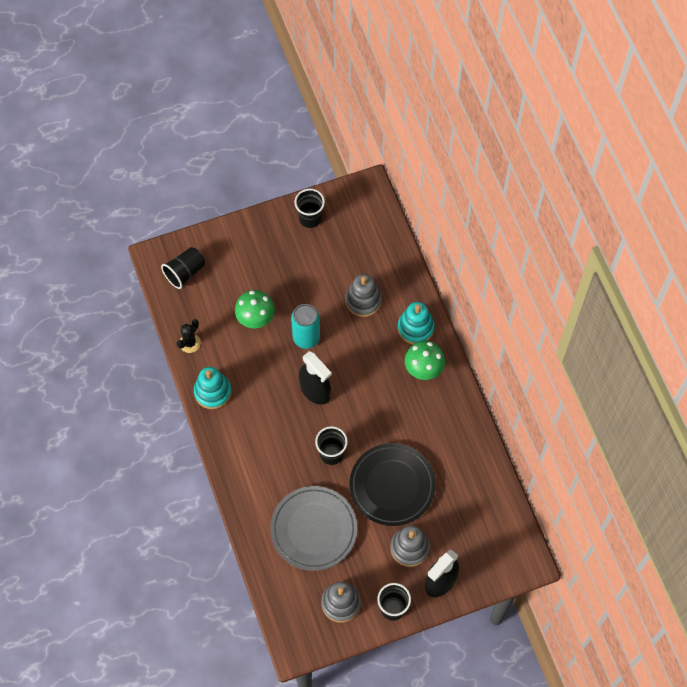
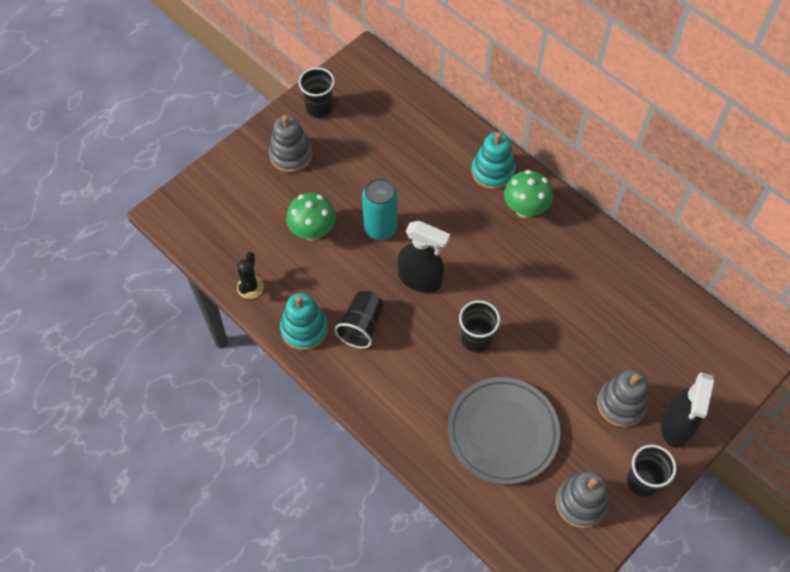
camera: 25 degrees left, 5 degrees down
(185, 272) = (207, 215): black cup -> black cup (361, 326)
(363, 300) = (421, 166): grey stacking toy -> grey stacking toy (291, 155)
(392, 486) = (562, 345): black plate -> none

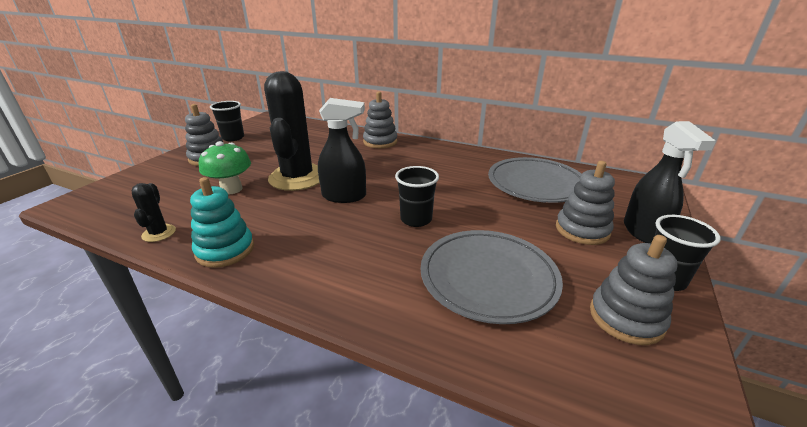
camera: 20 degrees left, 30 degrees down
(361, 326) = (293, 235): black cup -> none
(380, 228) = (297, 178): turquoise can -> black cactus
(493, 172) = (380, 142): turquoise stacking toy -> grey stacking toy
(525, 209) = (414, 151): green mushroom -> none
(626, 320) = (535, 184): none -> grey plate

